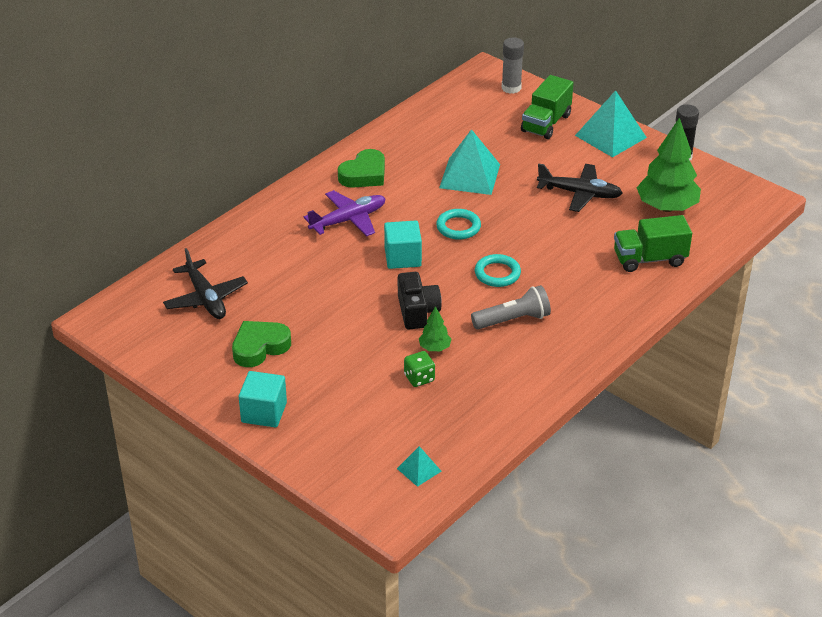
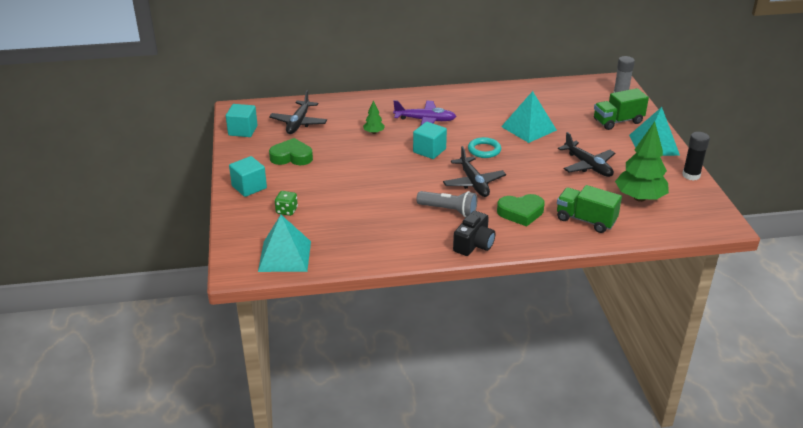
camera: 40 degrees right, 5 degrees down
(150, 344) = (243, 130): none -> turquoise cube
(364, 174) = (466, 103): green heart -> green heart (521, 213)
(417, 311) = (399, 180): black camera -> black camera (474, 244)
(419, 378) = (351, 212): green dice -> green dice (286, 211)
(419, 469) = (285, 256): turquoise pyramid -> turquoise pyramid, size x2.04
(434, 348) = (382, 202): green tree -> green tree (374, 132)
(497, 273) = (474, 183): turquoise ring -> black plane

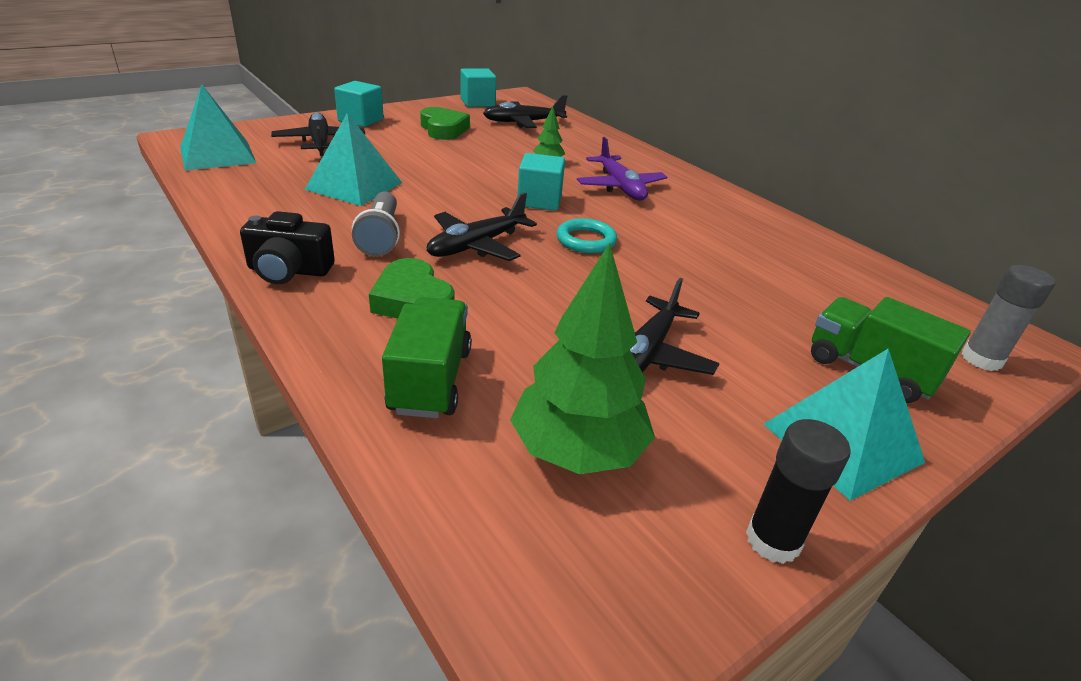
camera: 60 degrees right, 0 degrees up
(286, 211) = (320, 143): green dice -> black plane
(528, 128) = (703, 270): turquoise pyramid -> turquoise pyramid (354, 186)

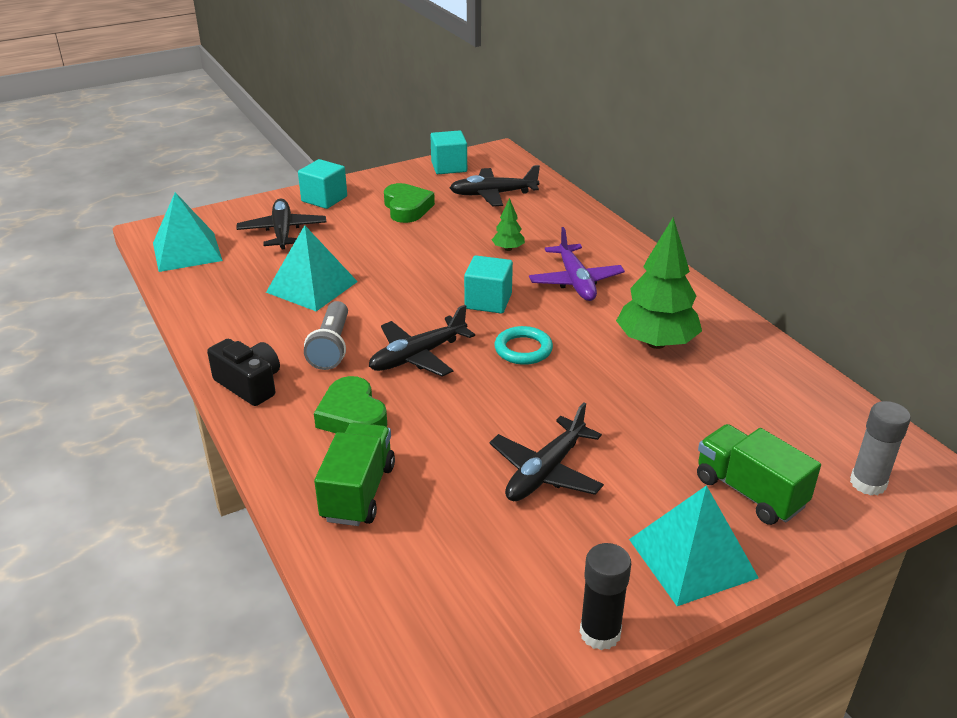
camera: 10 degrees right, 0 degrees up
(289, 270) = (249, 384): black camera -> black camera turned 150 degrees counterclockwise
(577, 451) = (465, 556): green tree -> green tree (656, 343)

